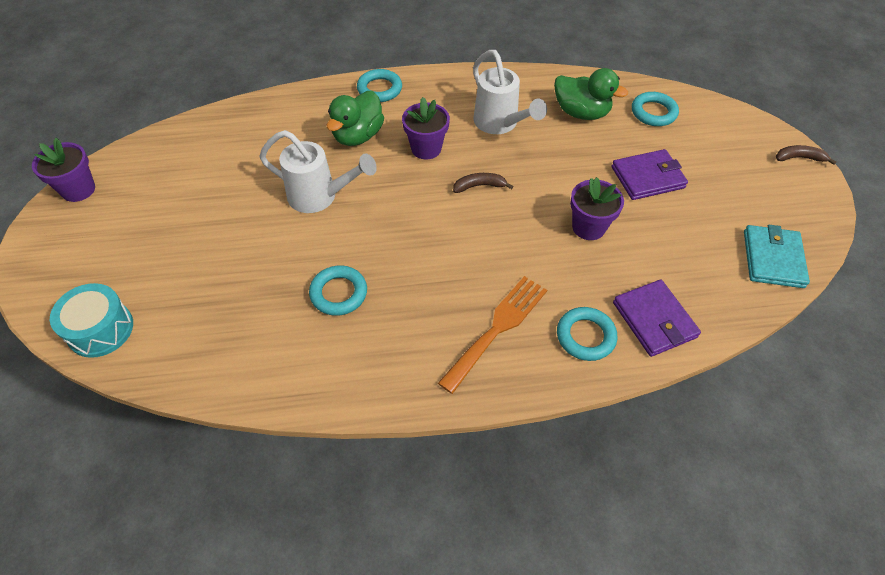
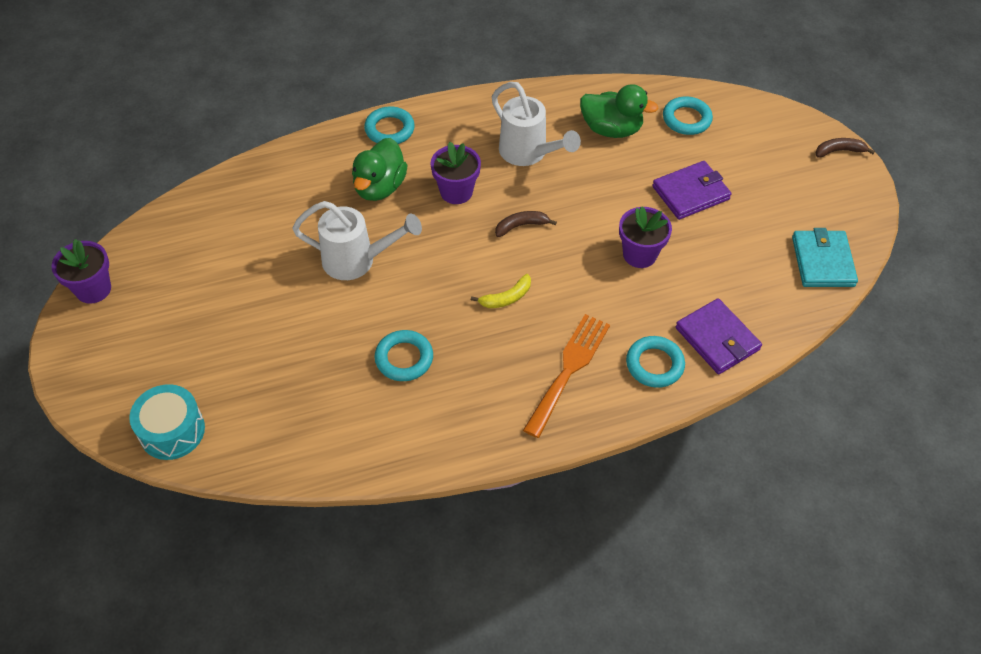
camera: 10 degrees left, 0 degrees up
(451, 250) = (506, 298): none -> yellow banana

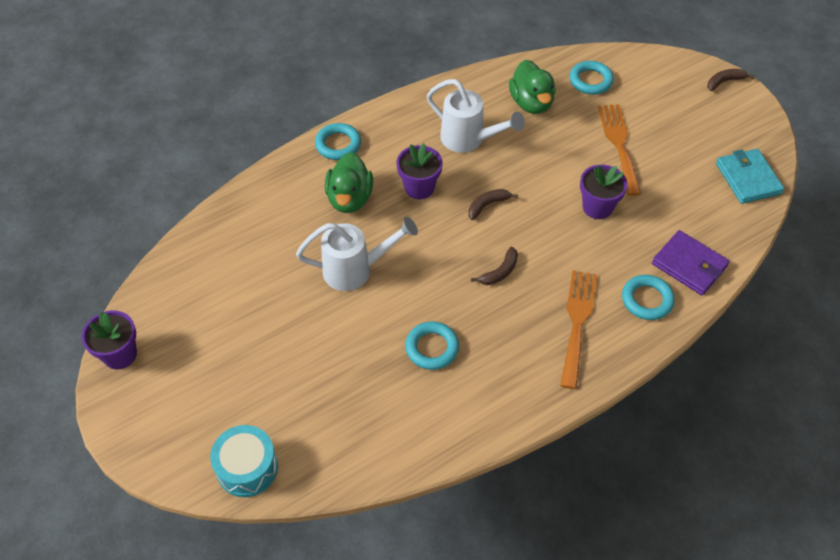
camera: 15 degrees left, 0 degrees up
(506, 298) = (500, 272): yellow banana -> brown banana
(611, 129) = (531, 103): green duck -> green duck turned 75 degrees clockwise
(690, 193) = (619, 144): purple wallet -> orange fork

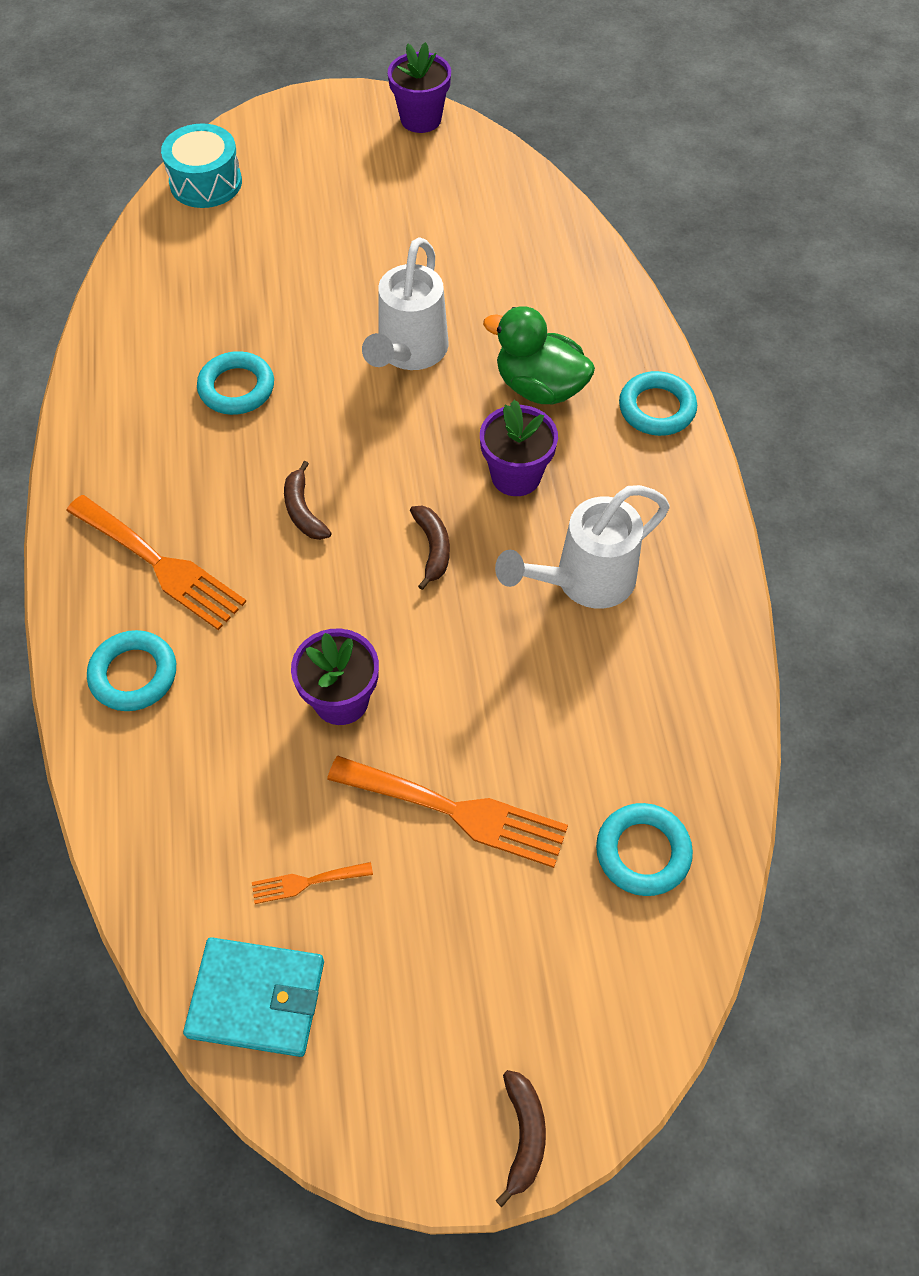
camera: 115 degrees right, 5 degrees up
(531, 103) = (628, 716): green duck -> none
(689, 265) = (150, 773): purple wallet -> none
(690, 183) = (306, 882): none -> orange fork

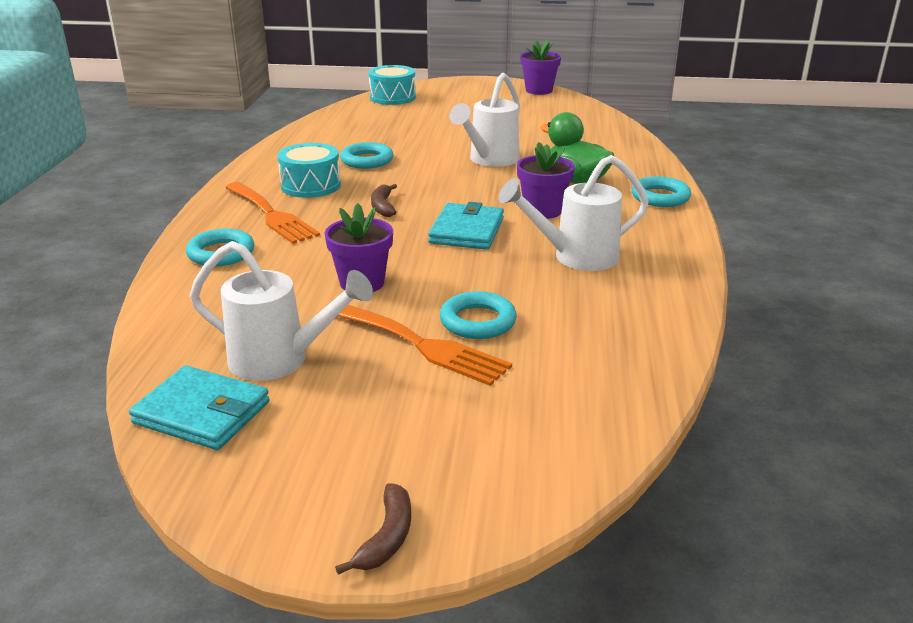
camera: 15 degrees right, 30 degrees down
(183, 476) = (311, 185): none -> turquoise drum
(306, 882) = (281, 361): orange fork -> white watering can
(433, 548) = (467, 231): brown banana -> turquoise wallet
(643, 852) = (572, 389): turquoise ring -> turquoise ring (478, 321)

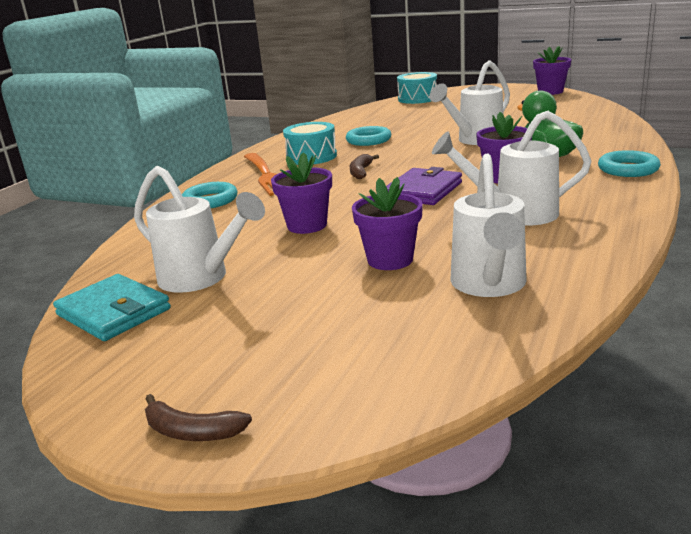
camera: 20 degrees right, 5 degrees down
(387, 537) = (192, 432): brown banana -> brown banana turned 75 degrees clockwise
(423, 345) = (328, 276): orange fork -> none
(467, 231) = (423, 191): turquoise wallet -> purple wallet
(478, 321) = (390, 260): turquoise ring -> purple flower pot
(591, 345) = (489, 286): none -> white watering can

